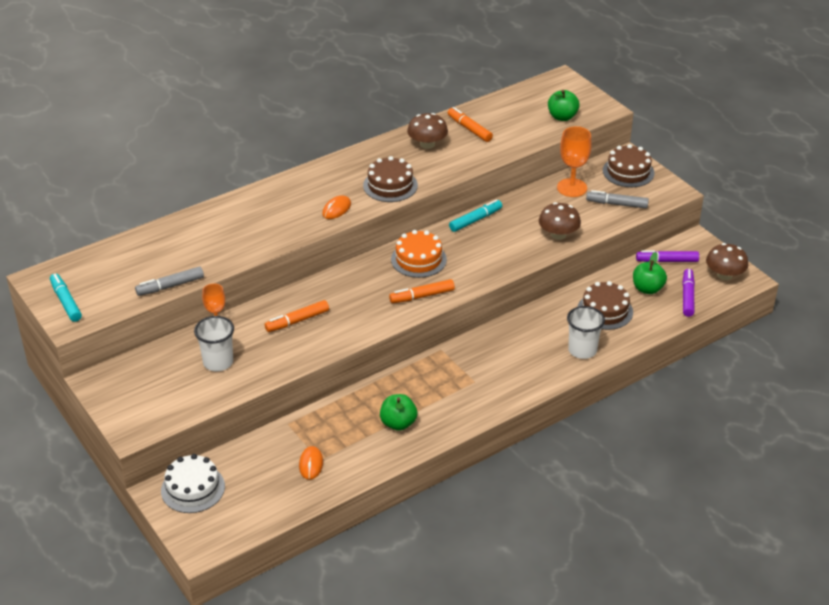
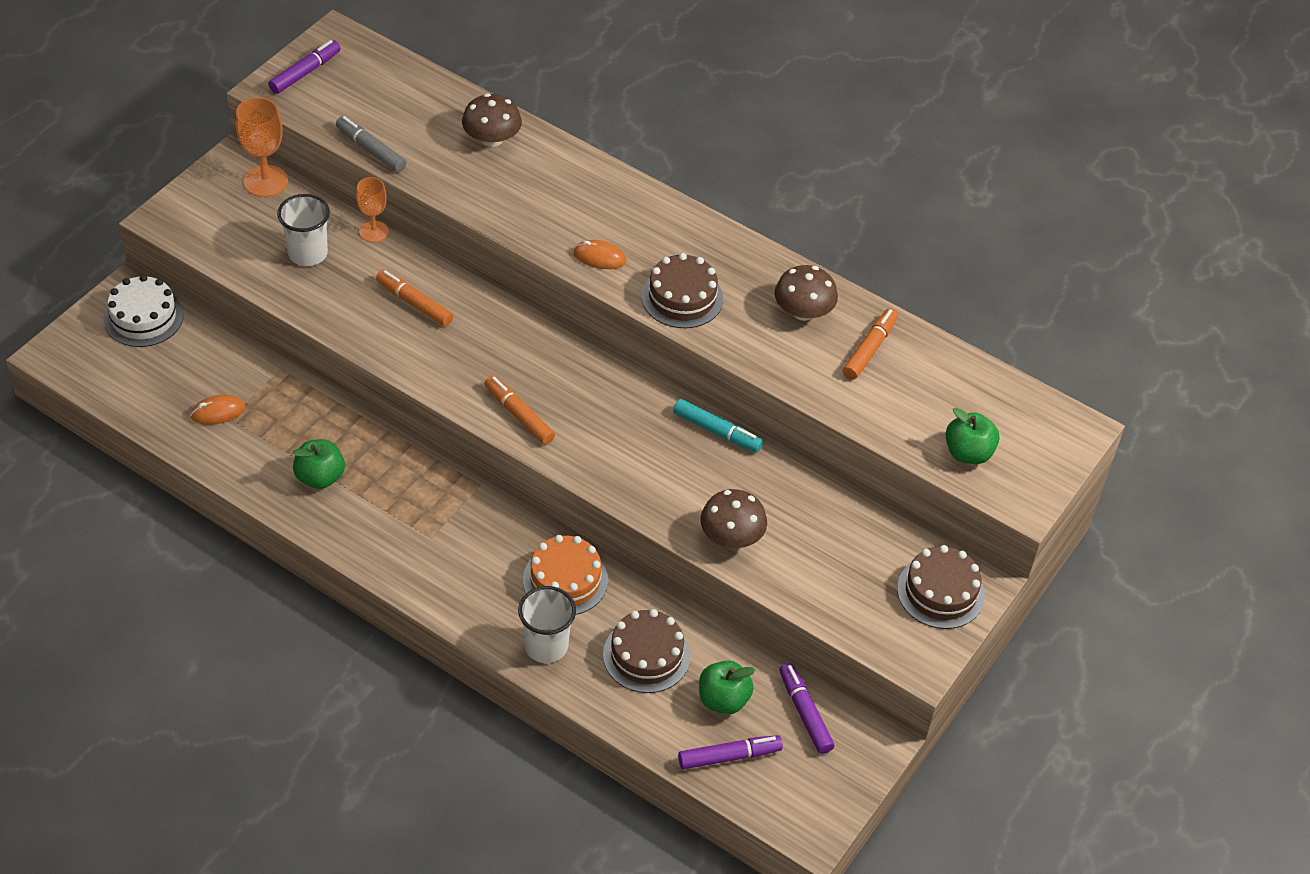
camera: 65 degrees right, 10 degrees up
(66, 302) = (305, 73): turquoise marker -> purple marker
(418, 259) = (596, 391): orange cake -> orange cake (565, 580)
(572, 188) = (857, 528): orange goblet -> orange goblet (266, 181)
(617, 204) = (846, 594): grey marker -> none
(724, 275) = (807, 798): brown mushroom -> brown mushroom (492, 139)

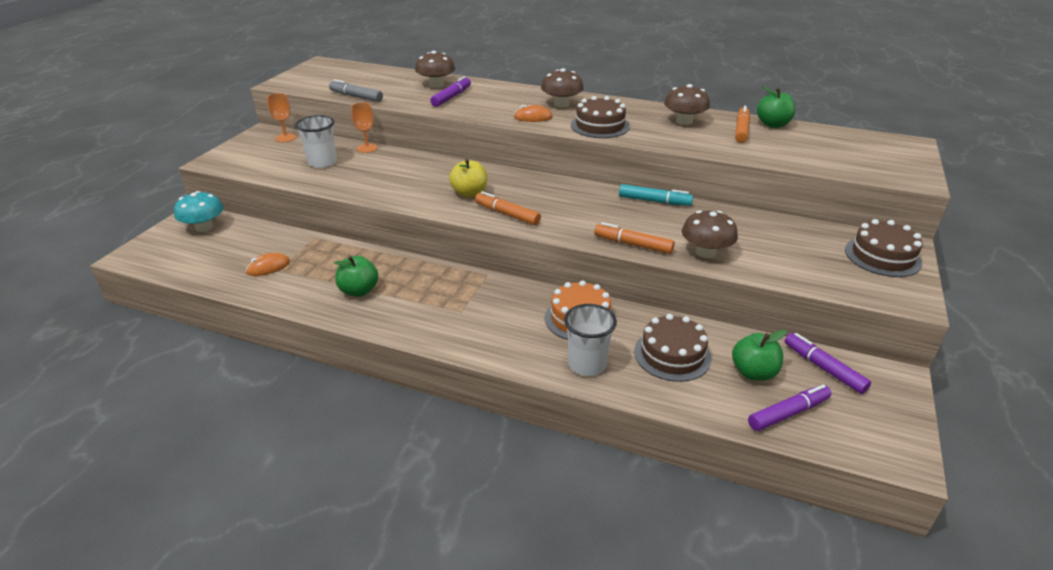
camera: 10 degrees left, 15 degrees down
(143, 317) = (204, 227): white cake -> turquoise mushroom
(266, 181) = (285, 138): orange goblet -> orange goblet, size x0.65
(305, 73) = (303, 76): purple marker -> purple marker (451, 97)
(415, 303) = (407, 174): orange marker -> orange marker (633, 245)
(485, 363) = (469, 193): none -> yellow apple
(652, 231) = (561, 104): none -> brown mushroom
(968, 453) = (853, 163): green apple -> green apple (773, 124)

